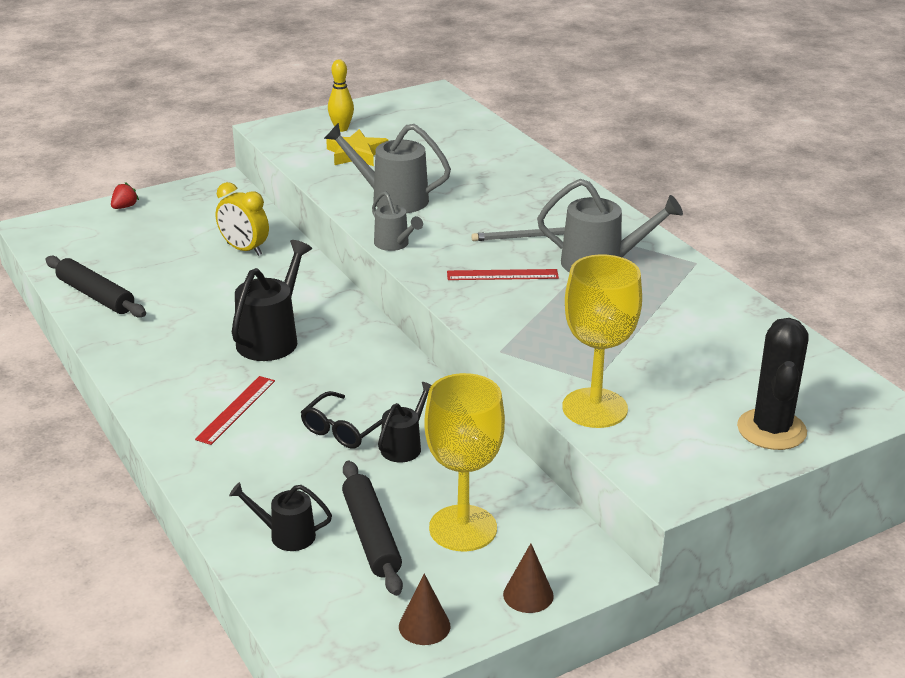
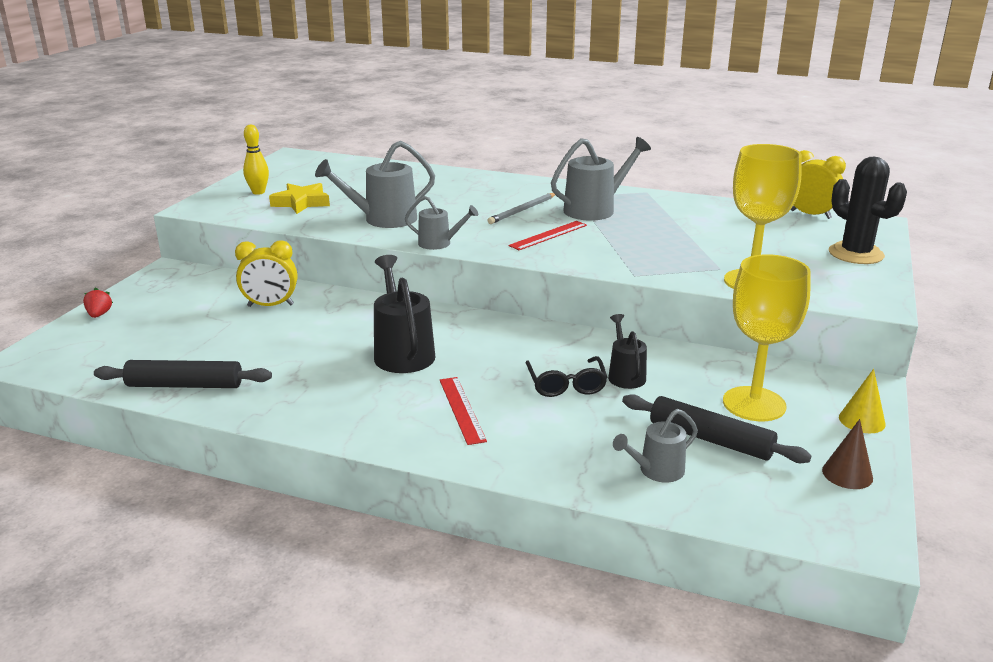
camera: 40 degrees left, 5 degrees down
(286, 535) = (656, 471): black watering can -> grey watering can
(528, 595) = (862, 420): brown cone -> yellow cone
(824, 364) = (810, 214): none -> yellow clock

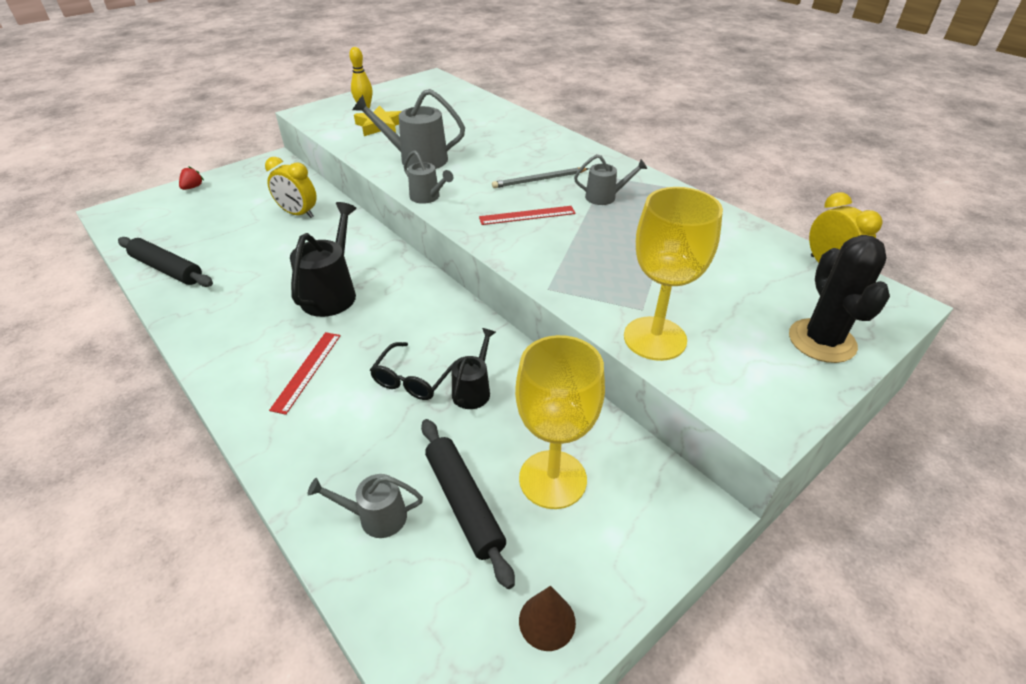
camera: 30 degrees right, 15 degrees up
(595, 209) = (605, 197): grey watering can -> grey watering can, size x0.59
(862, 420) = (641, 556): yellow cone -> none

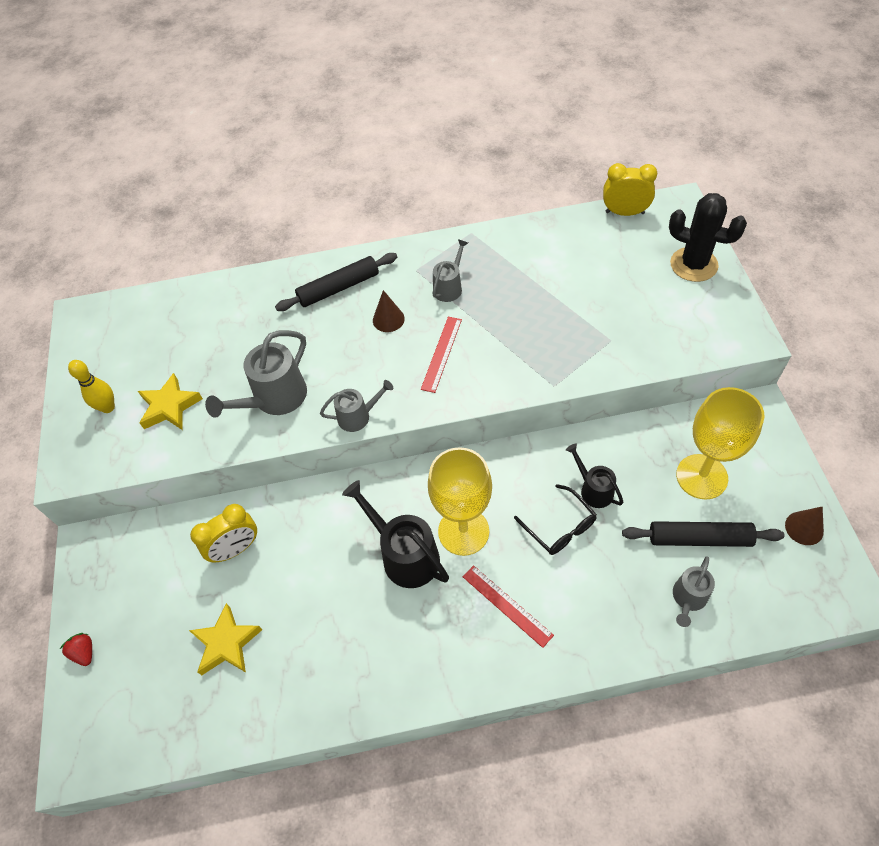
camera: 55 degrees left, 15 degrees up
(167, 269) = (260, 706): black rolling pin -> black rolling pin (338, 288)
(217, 237) = (226, 643): none -> yellow star
(539, 180) = (388, 319): grey pencil -> brown cone
(655, 338) = (646, 350): yellow goblet -> yellow goblet (463, 531)

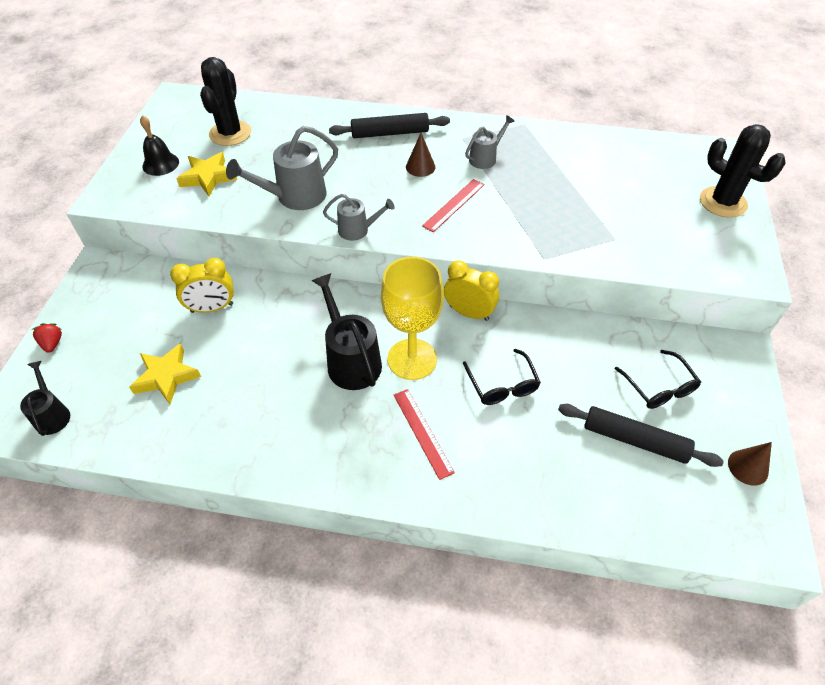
camera: 15 degrees right, 5 degrees down
(108, 407) = (160, 164): yellow bowling pin -> black bell
(166, 343) = (230, 133): none -> black cactus
(593, 489) = (548, 365): black watering can -> black watering can (52, 415)
(624, 212) = (673, 145): yellow clock -> yellow clock (469, 313)
(688, 598) = (600, 488): grey watering can -> none
(701, 476) = (659, 388): yellow goblet -> black glasses

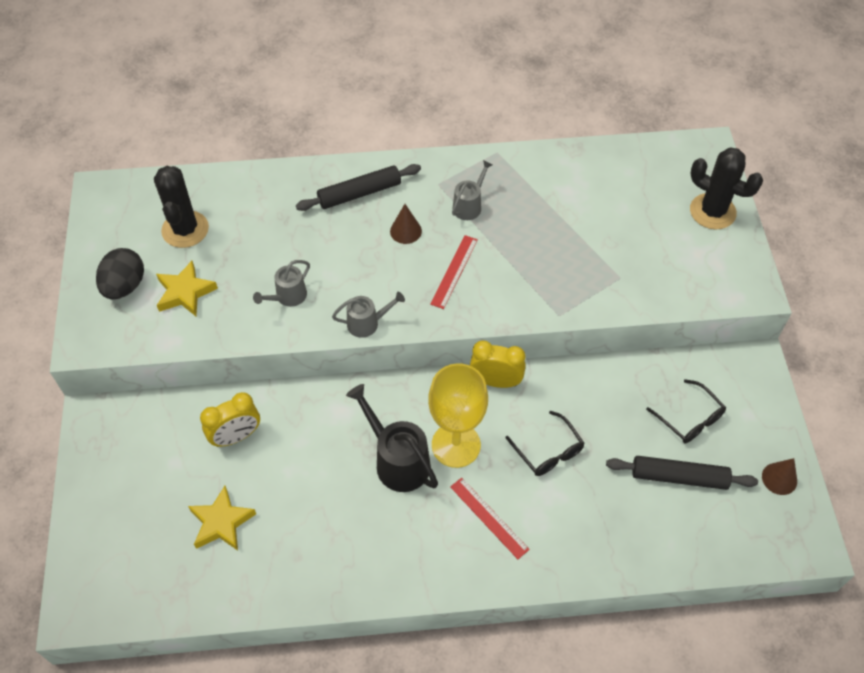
camera: 15 degrees left, 5 degrees up
(52, 343) = (86, 516): red strawberry -> none
(52, 415) = (124, 590): black watering can -> none
(160, 164) = (125, 286): black bell -> black egg
(295, 197) = (288, 297): grey watering can -> grey watering can, size x0.59

